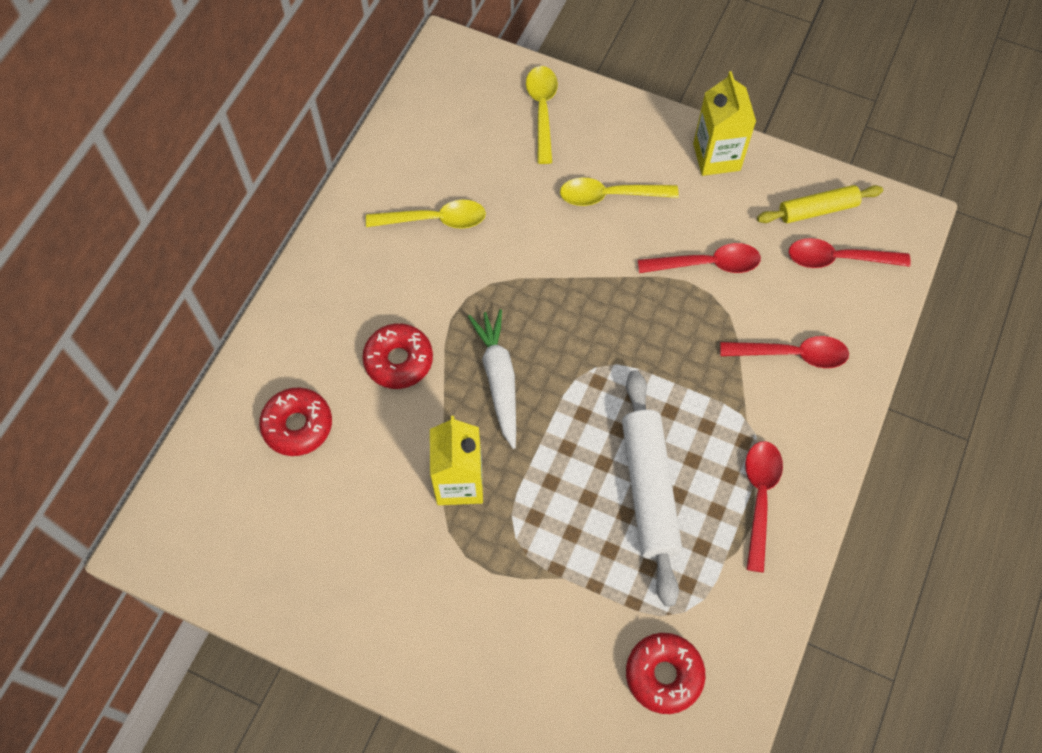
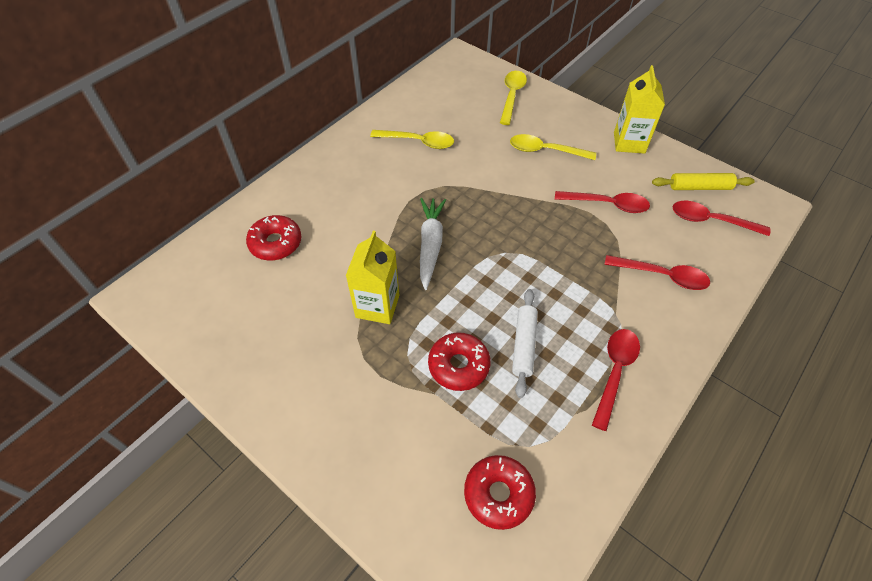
camera: 15 degrees right, 10 degrees down
(398, 360) = (362, 218): red donut -> red donut (458, 365)
(648, 490) = (523, 345): white rolling pin -> white rolling pin, size x0.61

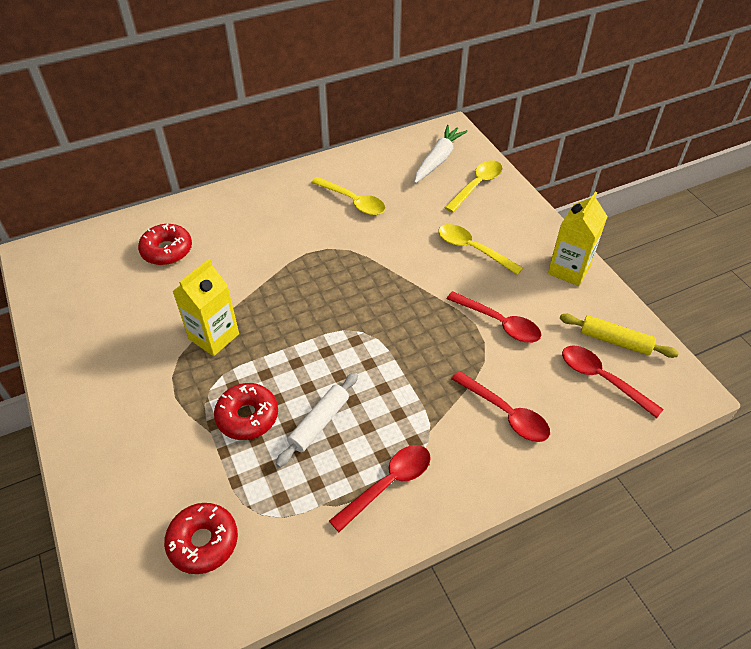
camera: 25 degrees right, 5 degrees down
(430, 245) = (298, 300): white carrot -> white carrot (438, 159)

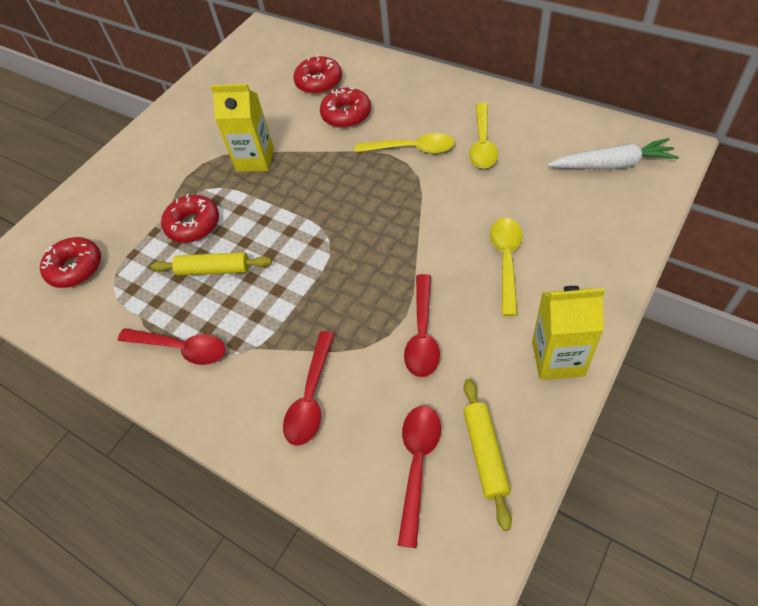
camera: 65 degrees right, 5 degrees up
(231, 254) = (346, 114): none -> red donut
(319, 423) = (214, 269): white rolling pin -> yellow rolling pin
(476, 185) = (607, 214): yellow spoon -> yellow spoon (411, 149)

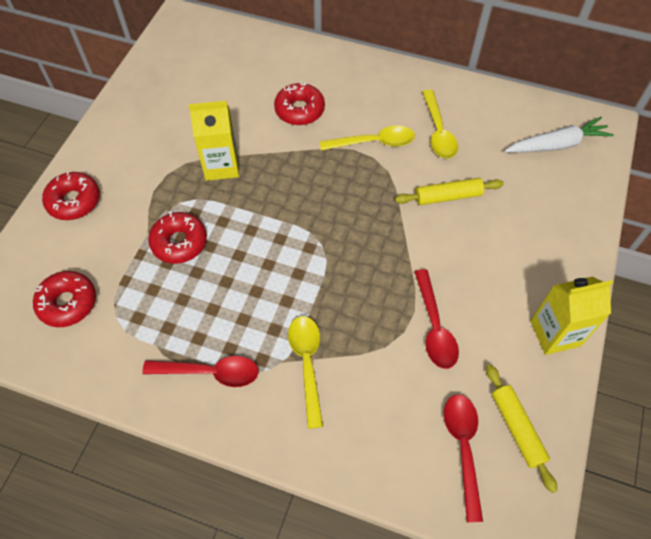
camera: 20 degrees left, 5 degrees up
(214, 269) = (216, 287): yellow rolling pin -> yellow rolling pin (447, 196)
(311, 397) = (350, 401): red spoon -> none
(319, 82) = (261, 75): red donut -> red donut (74, 201)
(506, 261) = (489, 248): yellow spoon -> yellow spoon (307, 364)

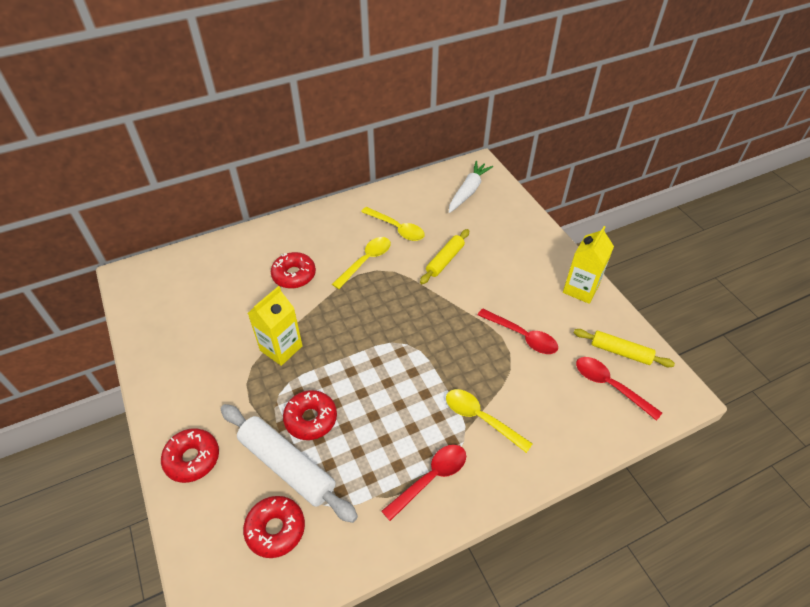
camera: 45 degrees left, 10 degrees down
(124, 264) = (287, 466): none -> white rolling pin

